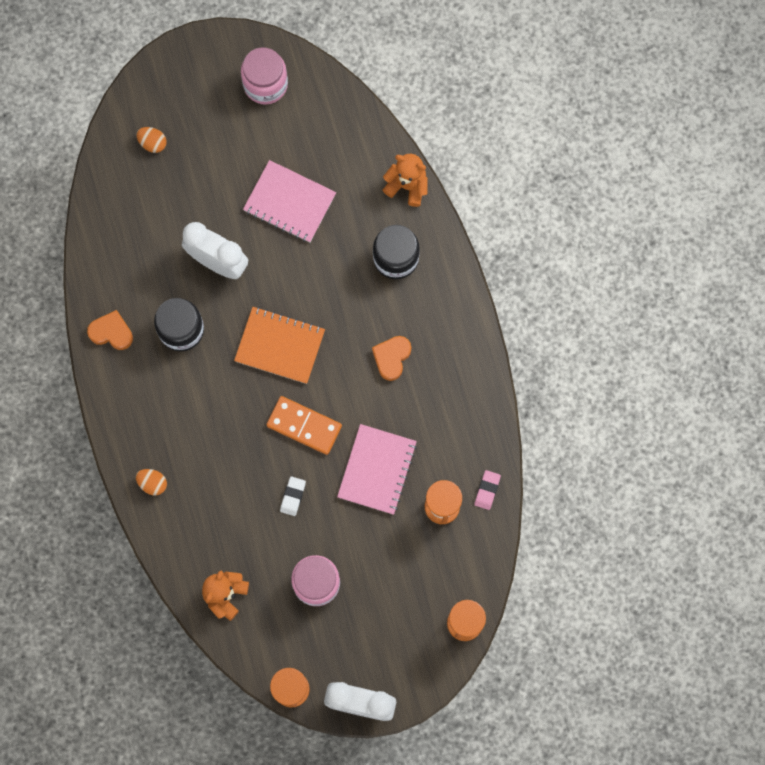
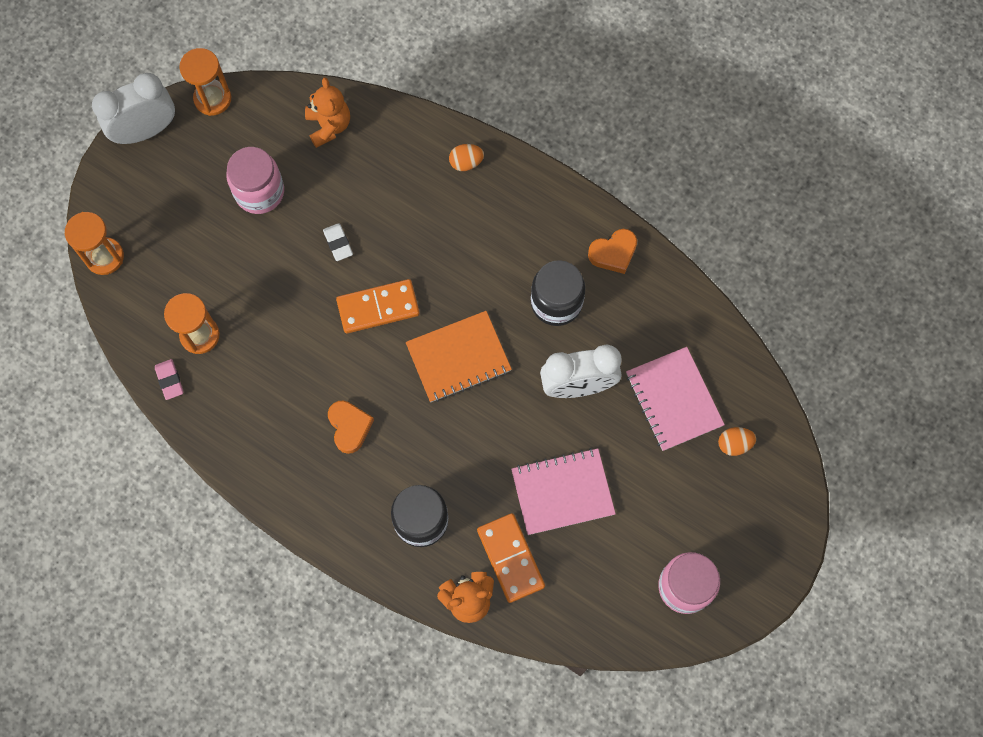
camera: 140 degrees right, 5 degrees down
(358, 188) = (511, 558): none -> orange domino
(377, 470) = (283, 321): pink notebook -> pink notebook (673, 400)

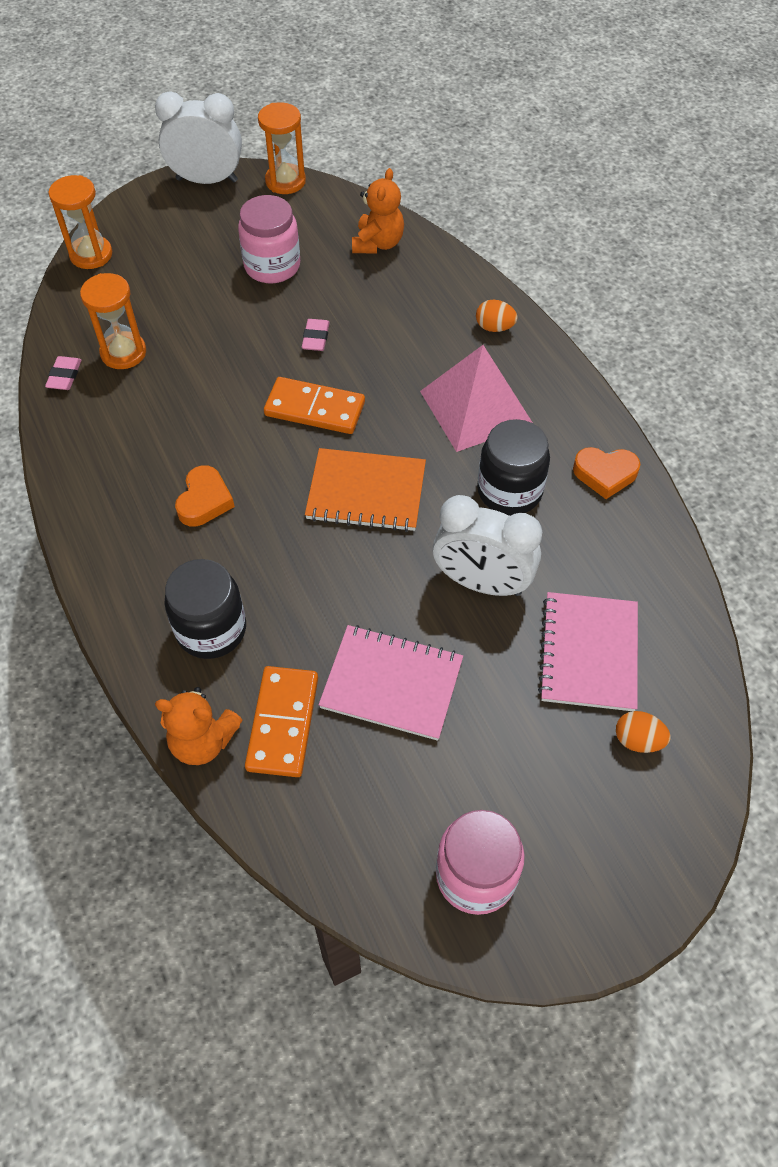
camera: 30 degrees right, 15 degrees down
(338, 243) = (316, 338): white eraser -> pink eraser
(494, 243) = (476, 407): none -> pink pyramid

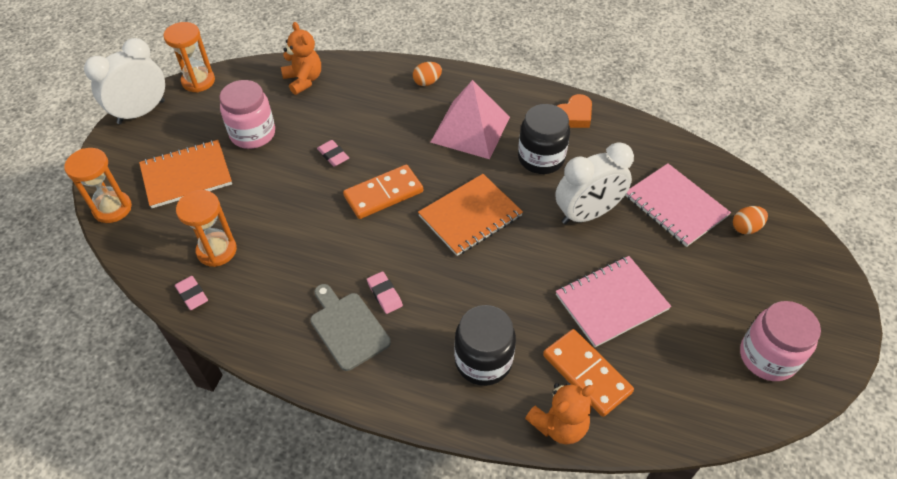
camera: 45 degrees left, 5 degrees down
(141, 503) = (347, 328): none -> grey cutting board
(176, 266) = (186, 175): none -> orange notebook
(204, 501) = (384, 294): orange heart -> pink eraser

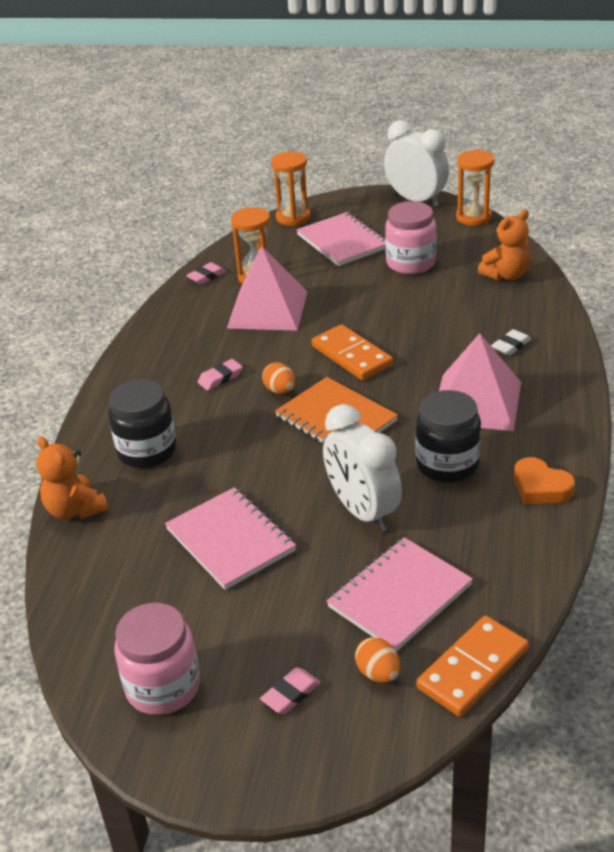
camera: 85 degrees right, 15 degrees down
(186, 175) = (343, 241): orange notebook -> pink notebook
(282, 247) = (267, 309): none -> pink pyramid
(333, 155) = (397, 315): pink eraser -> pink eraser (291, 694)
(347, 328) = (179, 363): grey cutting board -> none
(404, 97) = (511, 346): none -> white eraser
(427, 82) = (546, 358): orange egg -> orange egg (280, 390)
(586, 373) = (134, 525): orange domino -> orange domino (473, 669)

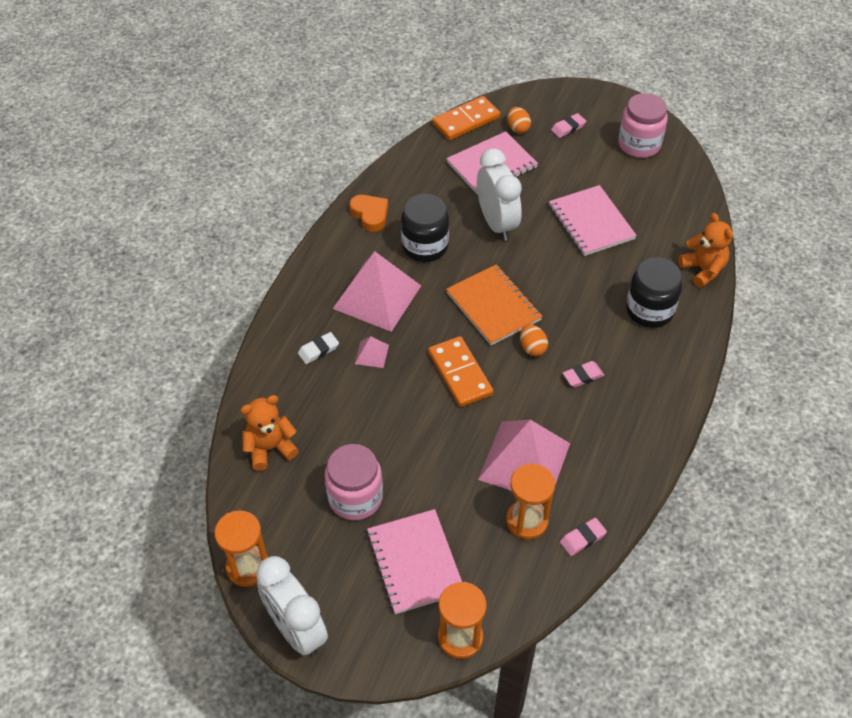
camera: 170 degrees left, 15 degrees up
(452, 353) = (371, 354): none -> pink pyramid

